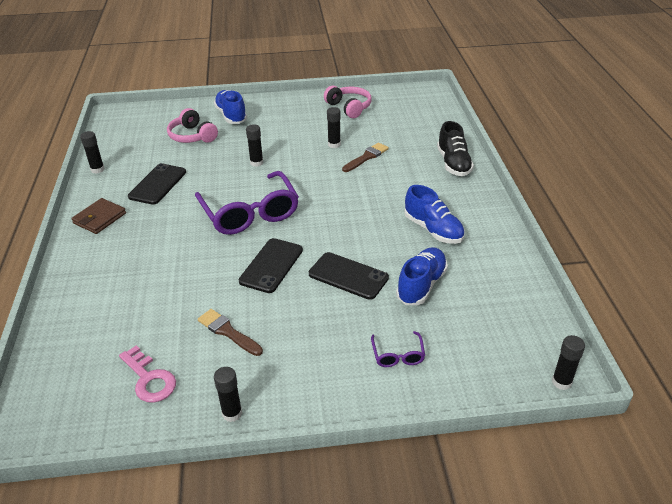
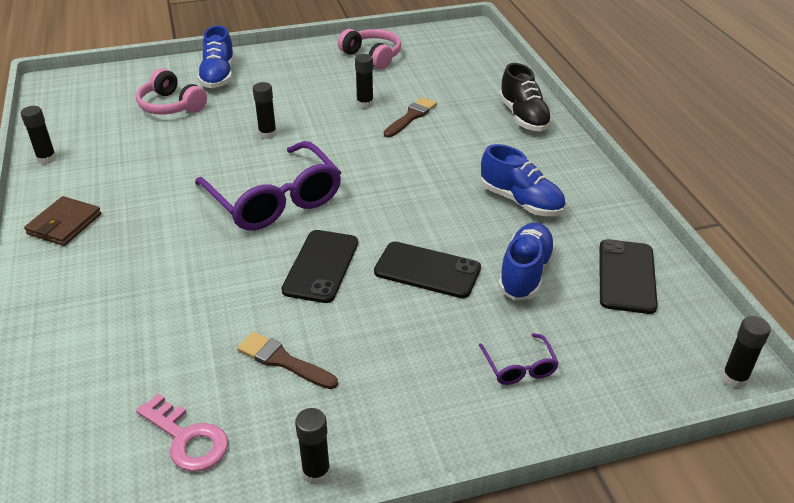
camera: 10 degrees left, 0 degrees up
(158, 184) = (137, 172): black phone -> black phone (626, 276)
(231, 115) = (218, 76): blue shoe -> blue shoe turned 150 degrees counterclockwise

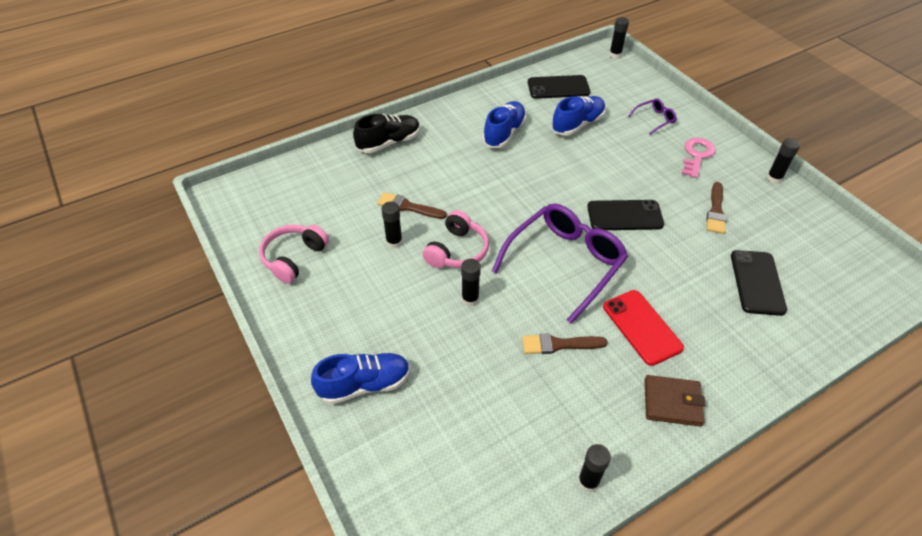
camera: 105 degrees left, 10 degrees up
(157, 230) = (642, 327): none -> red phone
(171, 106) = (443, 405): pink headphones -> pink headphones (457, 251)
(179, 173) = (559, 344): none -> brown brush
(187, 438) = (796, 235): pink key -> pink key (696, 155)
(427, 270) = (599, 165): black phone -> black phone (757, 282)
(525, 273) = (577, 124): blue shoe -> blue shoe turned 135 degrees clockwise

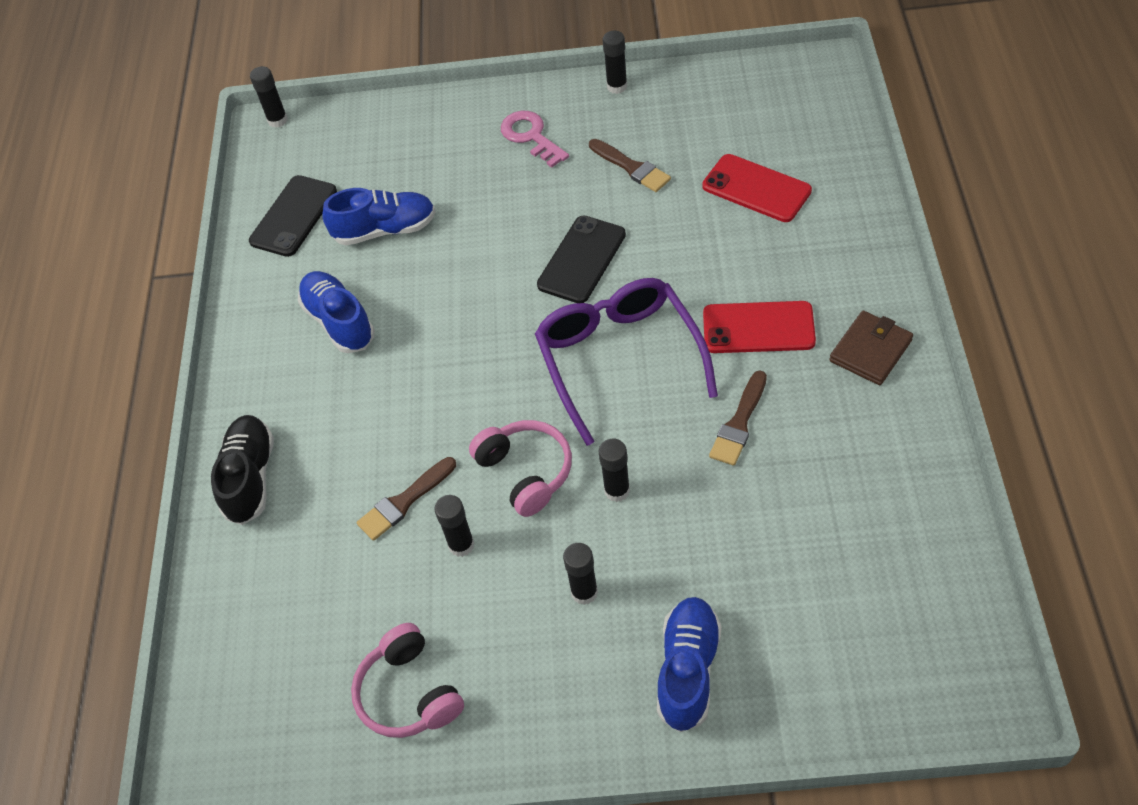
camera: 55 degrees left, 5 degrees up
(577, 124) = (385, 230): blue shoe -> blue shoe turned 90 degrees clockwise
(588, 481) = (930, 478): black glue stick -> black glue stick (584, 592)
(654, 119) = (437, 144): purple glasses -> none
(757, 282) = (756, 188): black phone -> red phone

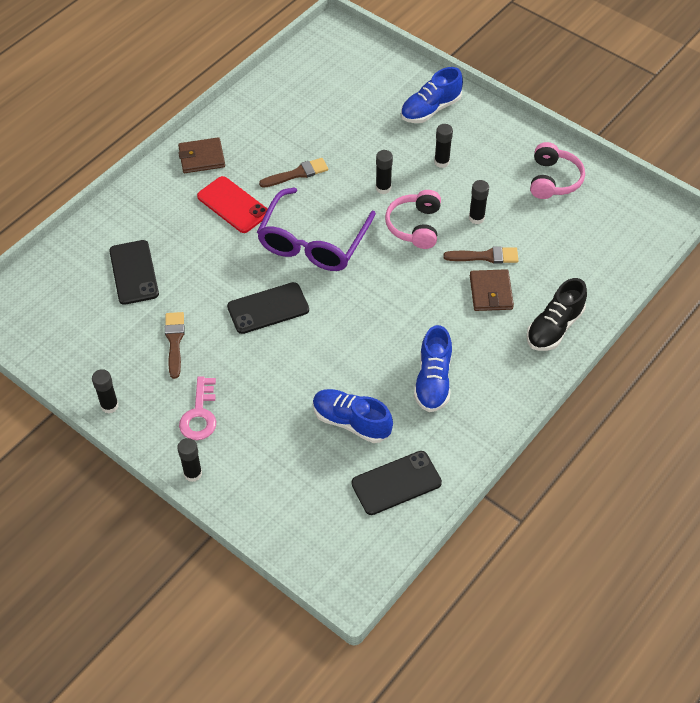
camera: 145 degrees left, 0 degrees up
(277, 120) = (336, 584): black glue stick -> black glue stick (193, 474)
(359, 462) = (491, 292): none -> brown wallet
(756, 188) = (134, 272): red phone -> black phone

